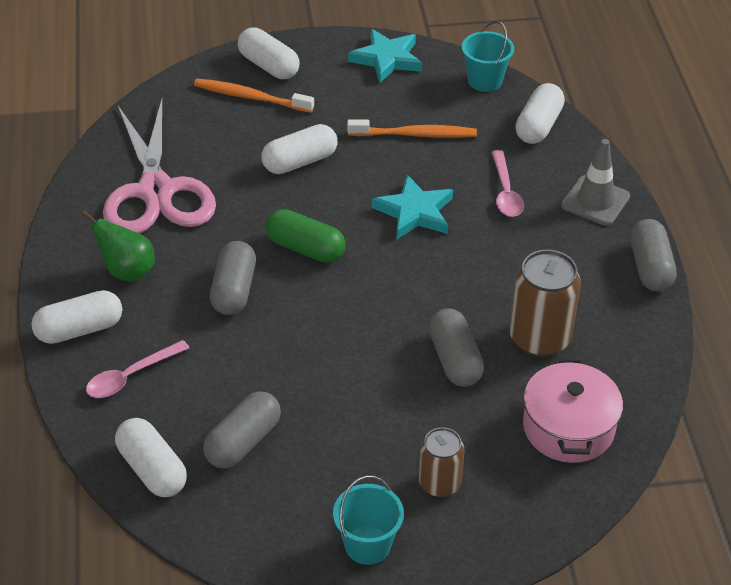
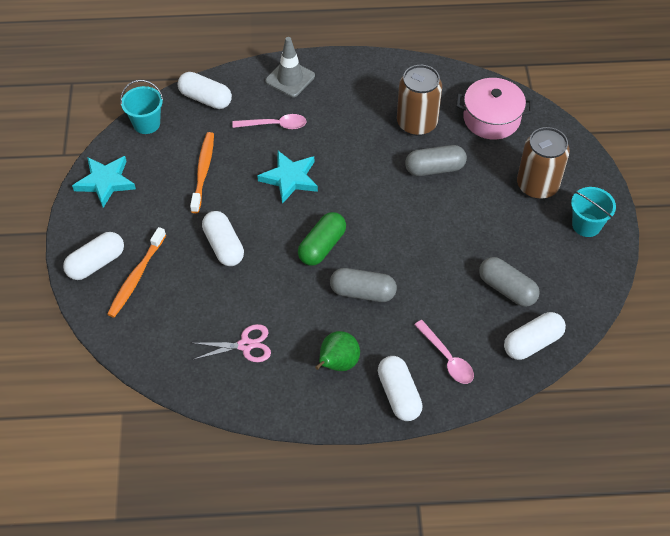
camera: 85 degrees left, 10 degrees up
(156, 191) = (245, 345): pink scissors -> pink scissors, size x0.47
(439, 483) = (537, 185): brown can -> brown can, size x1.60
(650, 267) = (356, 61): grey capsule -> none

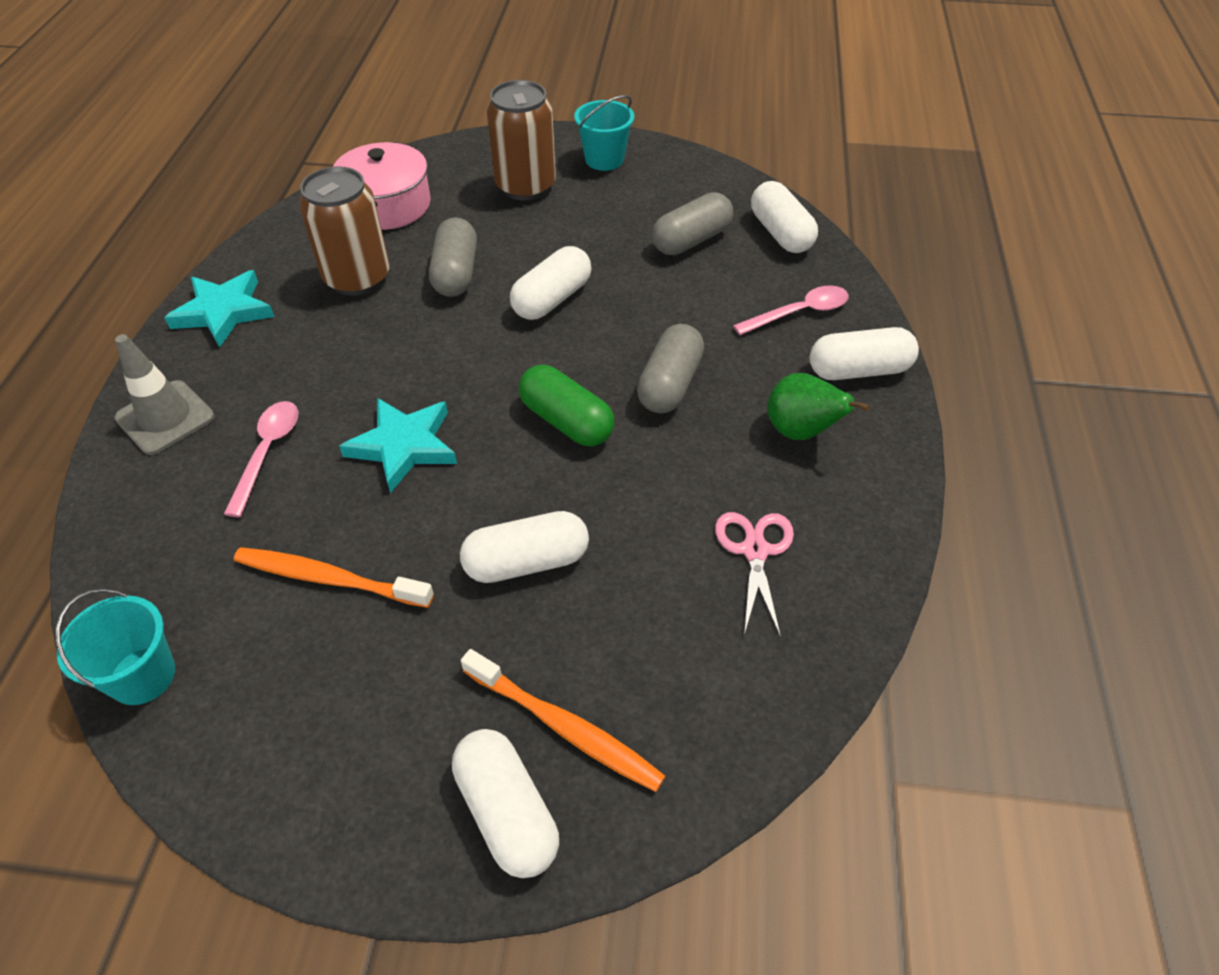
camera: 80 degrees left, 5 degrees down
(105, 182) = (276, 777): turquoise star -> turquoise star (224, 312)
(205, 98) = (135, 556): white capsule -> white capsule (552, 299)

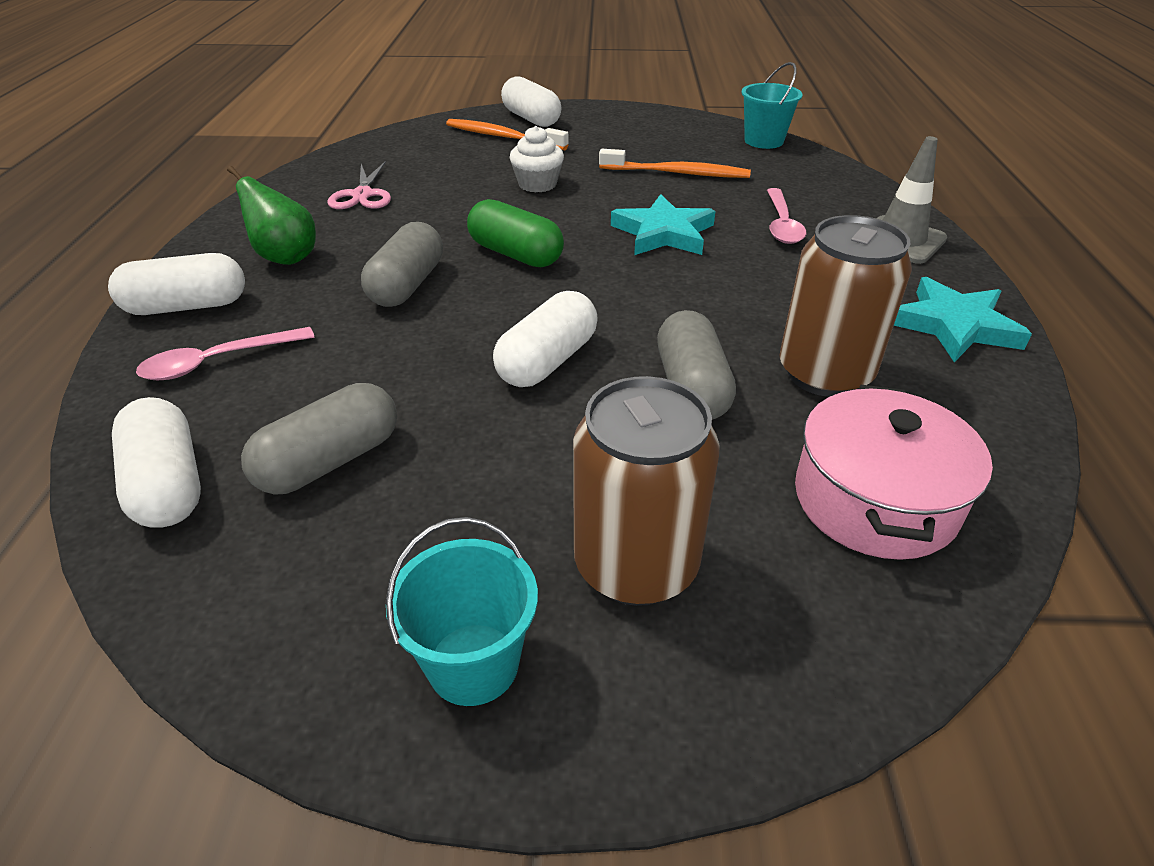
camera: 175 degrees right, 10 degrees down
(526, 562) = (537, 184): white capsule -> white cupcake

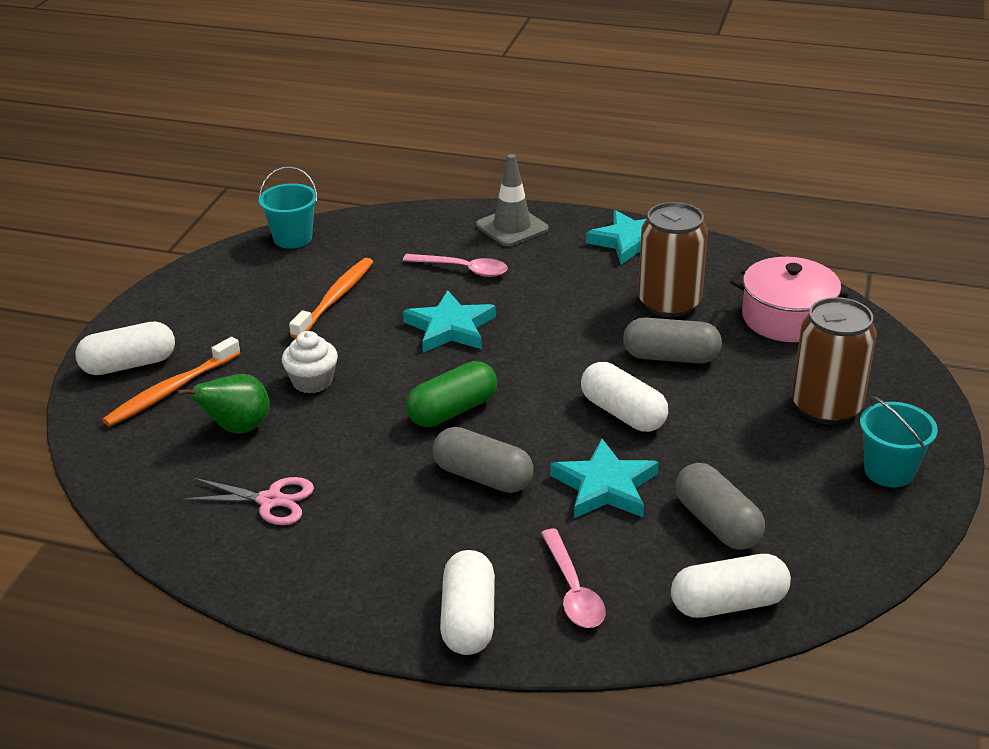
camera: 75 degrees left, 5 degrees down
(285, 257) = (394, 555): green pear -> green pear (237, 428)
(399, 363) = (605, 486): none -> turquoise star

